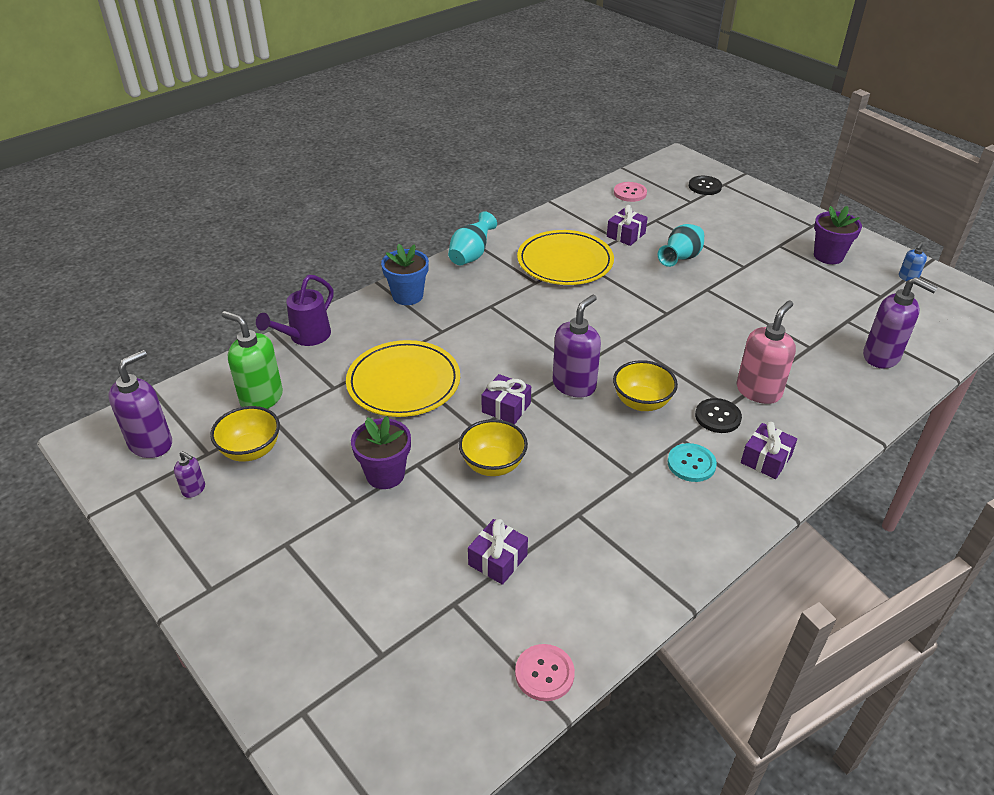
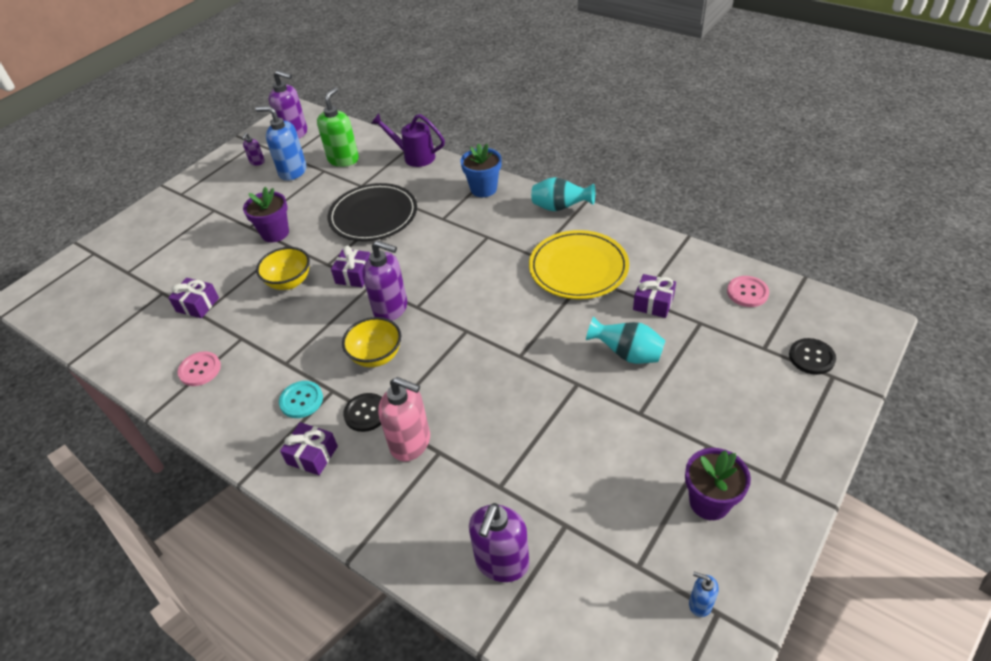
camera: 80 degrees right, 5 degrees up
(251, 450) = (292, 171): yellow bowl -> blue soap dispenser
(403, 382) = (373, 216): yellow plate -> black plate
(544, 673) = (103, 346): pink button -> pink button (200, 370)

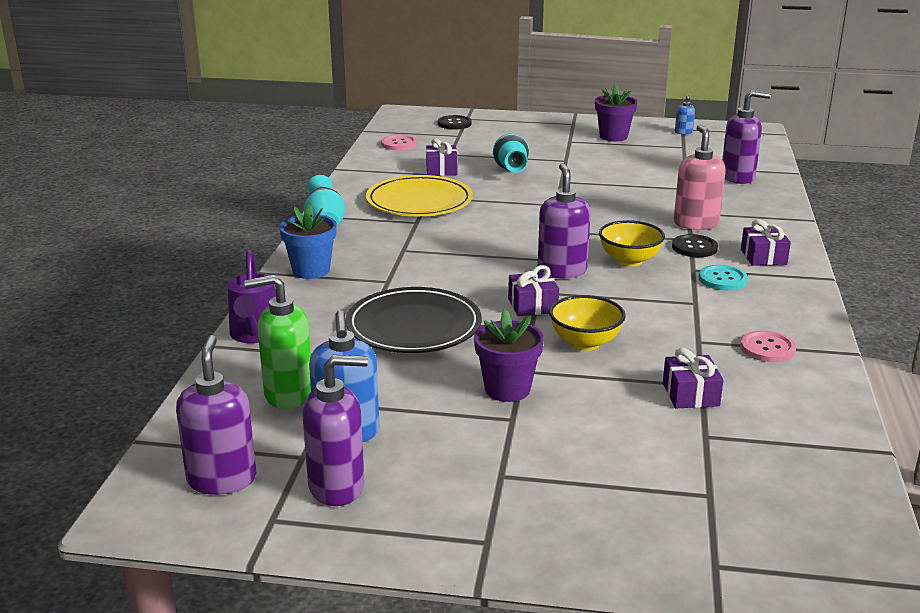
camera: 120 degrees left, 20 degrees down
(257, 162) = (337, 487): purple soap dispenser -> purple soap dispenser, size x2.05

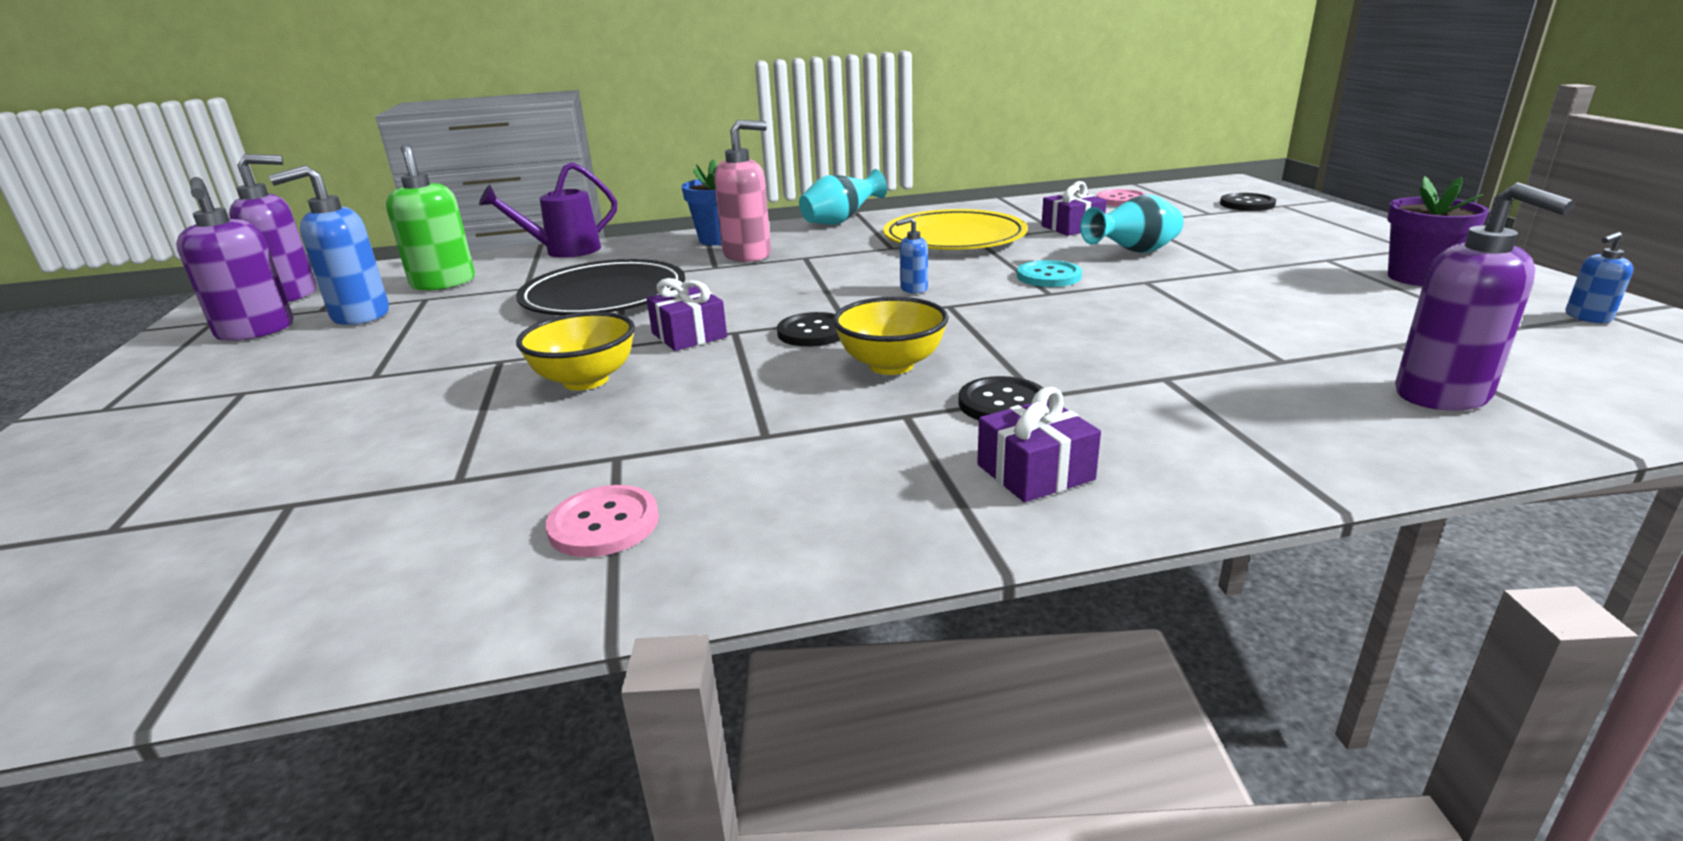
camera: 70 degrees right, 0 degrees up
(507, 389) = (449, 361): purple flower pot -> none
(512, 233) = (913, 289): none -> blue soap dispenser
(562, 271) = (813, 332): purple soap dispenser -> black button
(690, 394) = (425, 474): purple gift -> none
(695, 223) = (1118, 390): pink soap dispenser -> pink soap dispenser (747, 255)
(722, 279) = (883, 445): turquoise button -> turquoise button (1048, 276)

